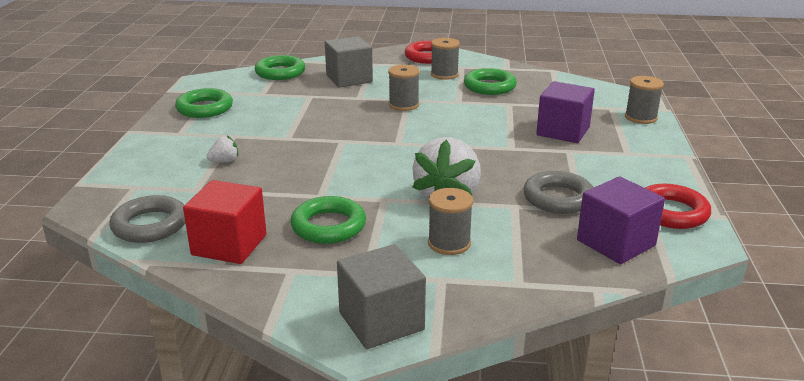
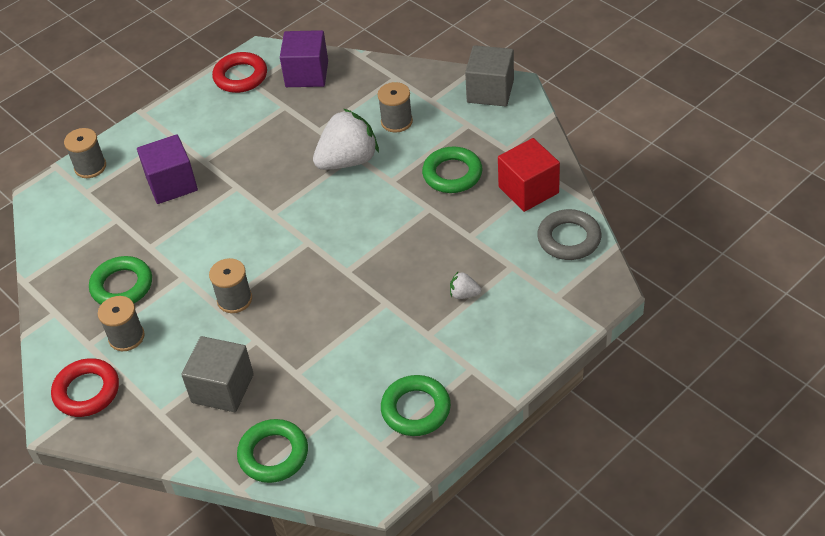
camera: 135 degrees left, 20 degrees up
(558, 198) = (284, 121): grey ring -> none

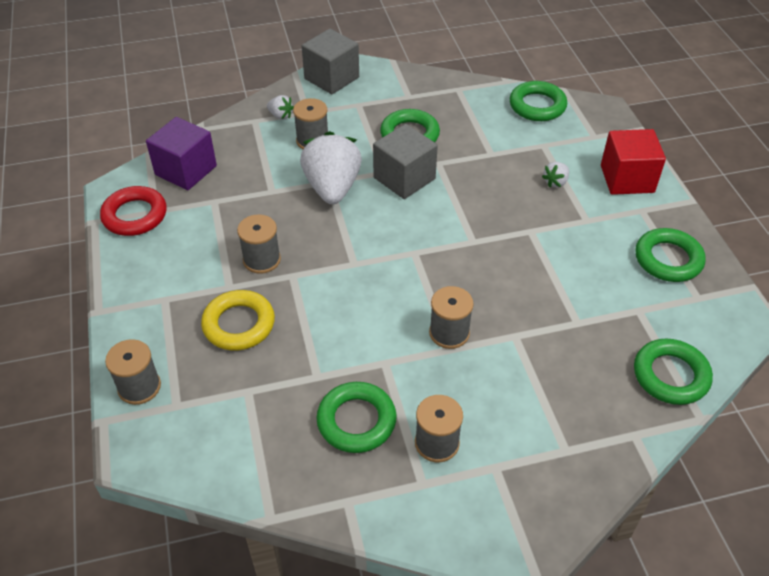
camera: 65 degrees left, 0 degrees up
(87, 391) = (494, 509): red ring -> none
(172, 184) = (239, 324): purple cube -> yellow ring
(222, 388) = (563, 385): grey cube -> grey cube (404, 178)
(241, 163) = (262, 260): none -> grey spool
(413, 88) = (280, 115): none -> white strawberry
(528, 190) = (466, 104): red cube -> red cube (627, 179)
(569, 239) = (537, 106): grey ring -> green ring

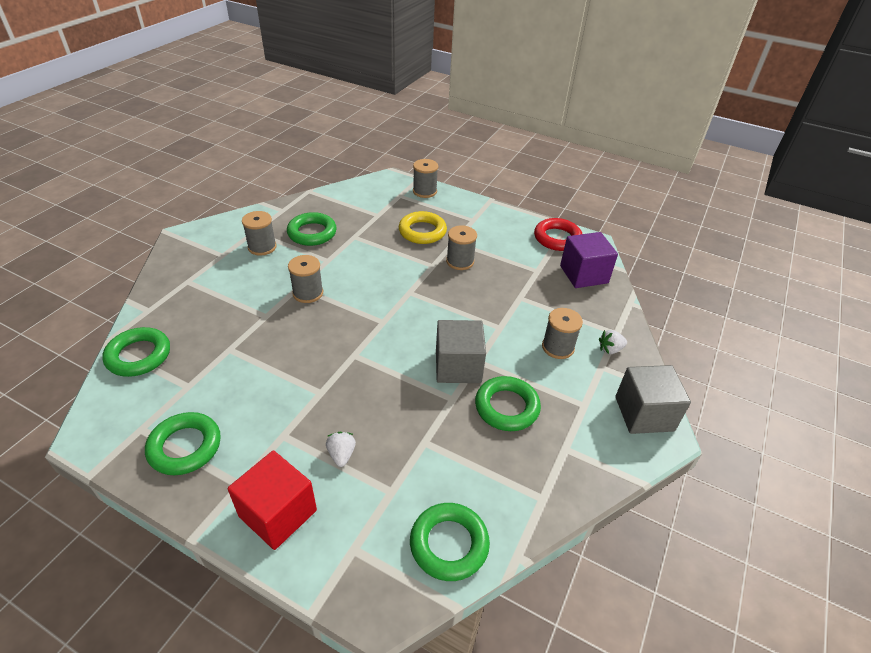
camera: 130 degrees right, 5 degrees down
(332, 188) = (491, 325): white strawberry -> none

